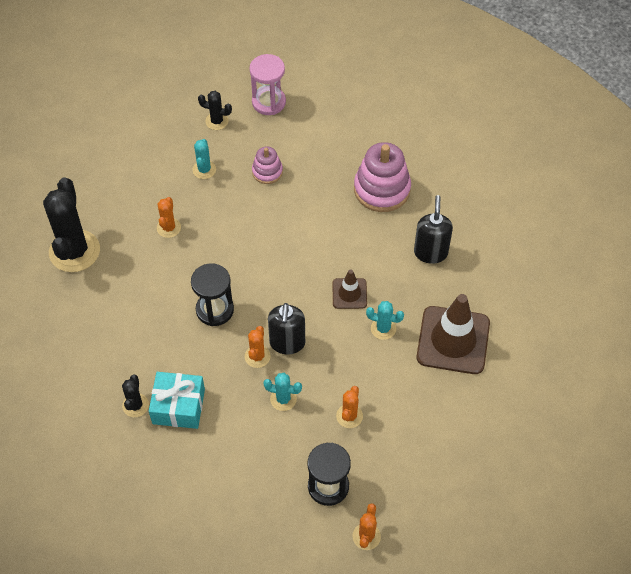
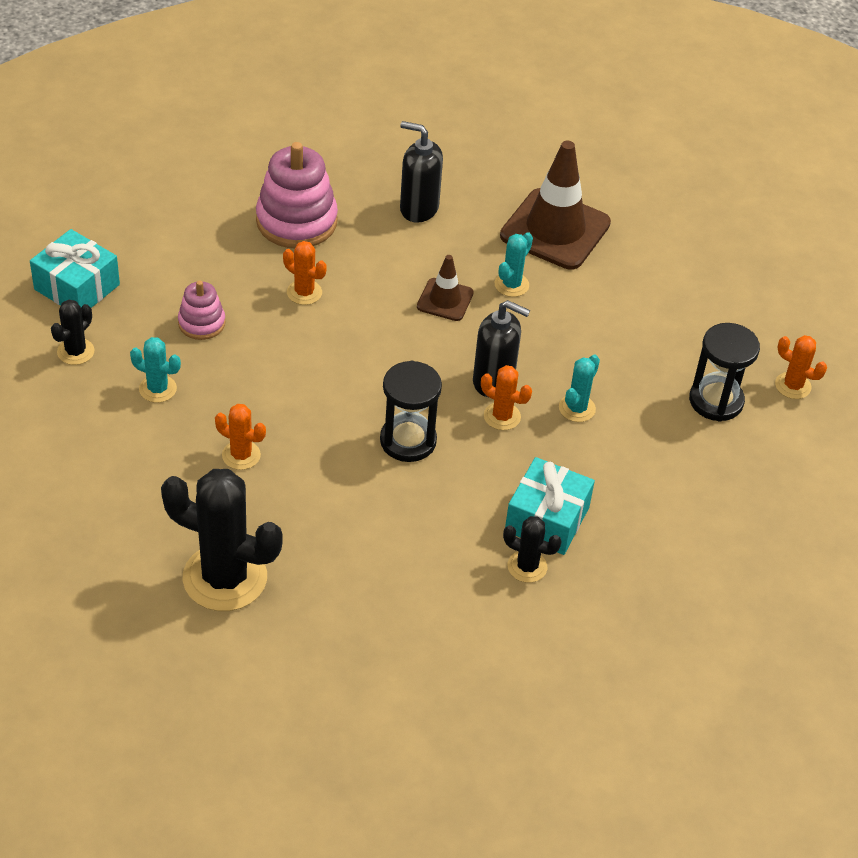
camera: 75 degrees left, 10 degrees down
(269, 102) = (77, 287): pink hourglass -> turquoise gift
(349, 416) = (625, 353): orange cactus -> orange cactus (304, 292)

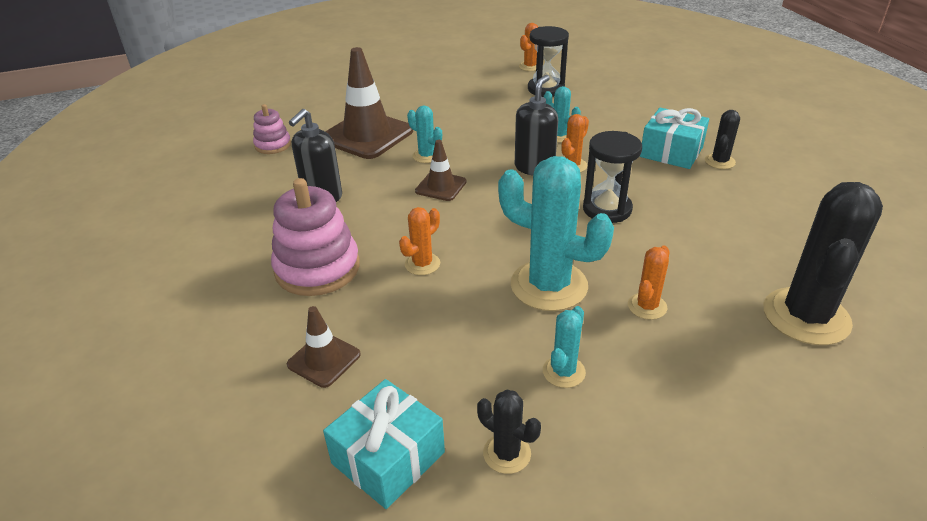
camera: 80 degrees left, 10 degrees down
(177, 241) = (324, 360): none -> brown traffic cone
(201, 323) = (461, 337): pink stacking toy -> pink stacking toy (273, 145)
(272, 384) = (549, 285): none -> turquoise cactus

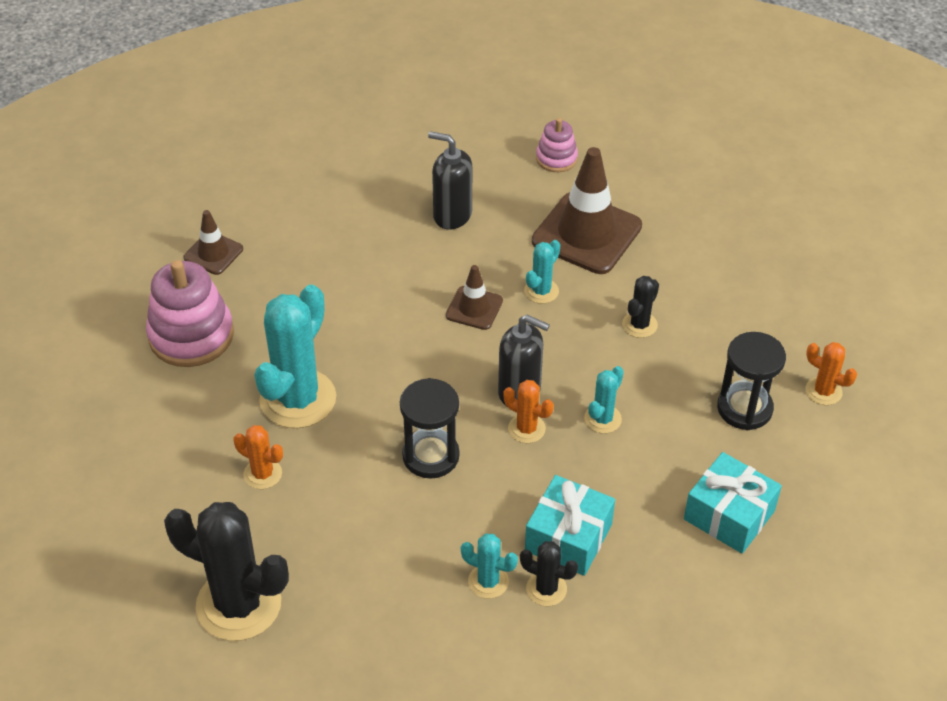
camera: 85 degrees right, 10 degrees up
(317, 268) = (331, 231): pink stacking toy -> pink stacking toy (191, 335)
(388, 458) = (112, 302): turquoise gift -> turquoise gift (729, 515)
(422, 264) = (335, 303): orange cactus -> none
(507, 453) = (106, 369): black cactus -> black cactus (639, 325)
(563, 372) = (184, 406): turquoise cactus -> turquoise cactus (488, 581)

